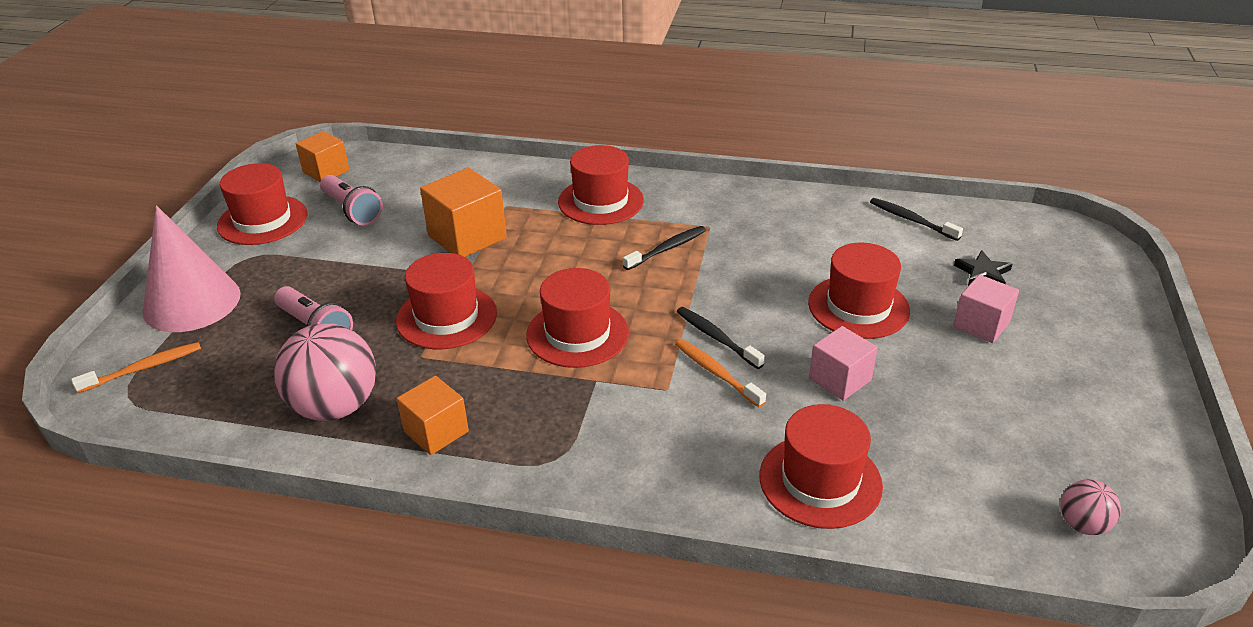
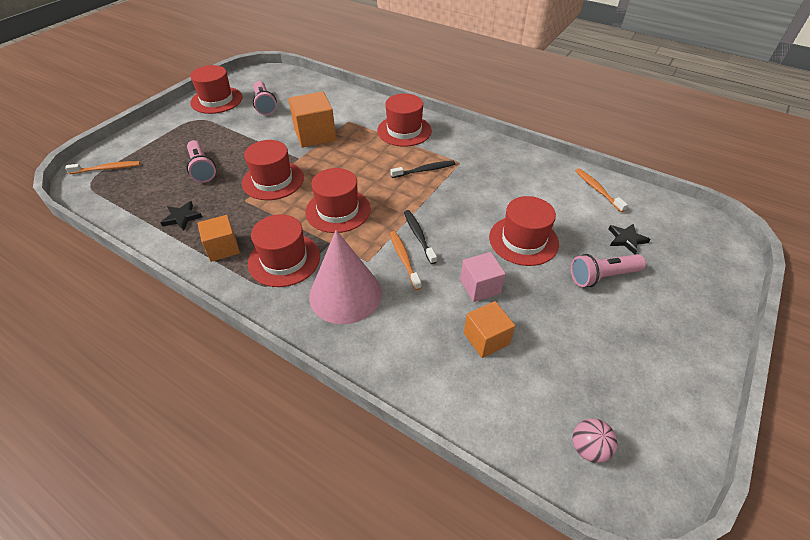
camera: 20 degrees right, 10 degrees up
(192, 302) = (153, 138): pink cone -> pink cone (345, 294)
(326, 171) = (266, 79): orange cube -> orange cube (486, 338)
(335, 407) = (182, 217): pink ball -> black star
(820, 481) = (423, 352): red hat -> red hat (284, 259)
(911, 220) = (597, 190): black toothbrush -> orange toothbrush
(981, 325) = (602, 276): pink cube -> pink flashlight

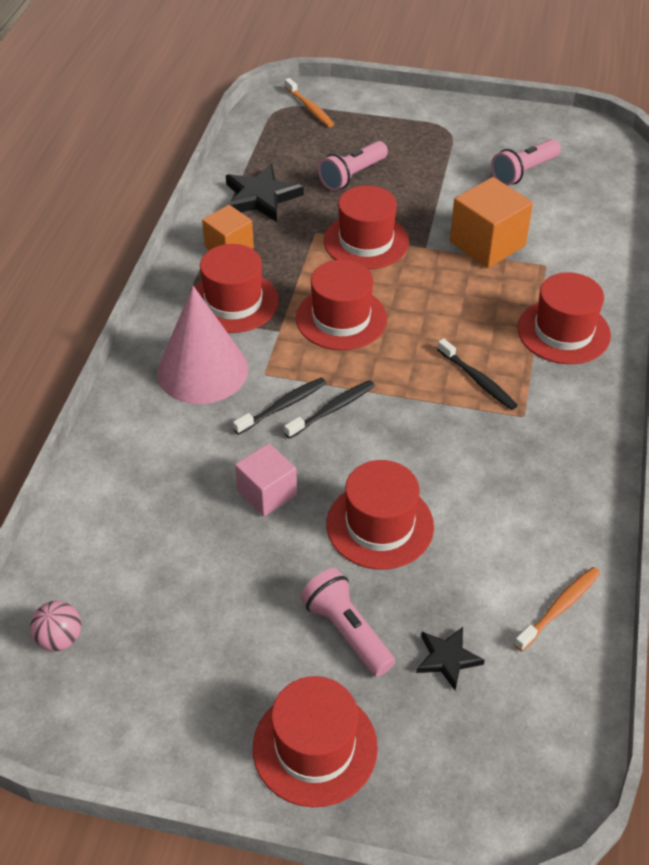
camera: 70 degrees right, 0 degrees up
(182, 217) = (261, 197): black star -> black star, size x1.70
(216, 100) = (502, 127): red hat -> red hat (315, 747)
(404, 259) = (283, 406): orange toothbrush -> black toothbrush
(486, 338) = (183, 516): orange cube -> none

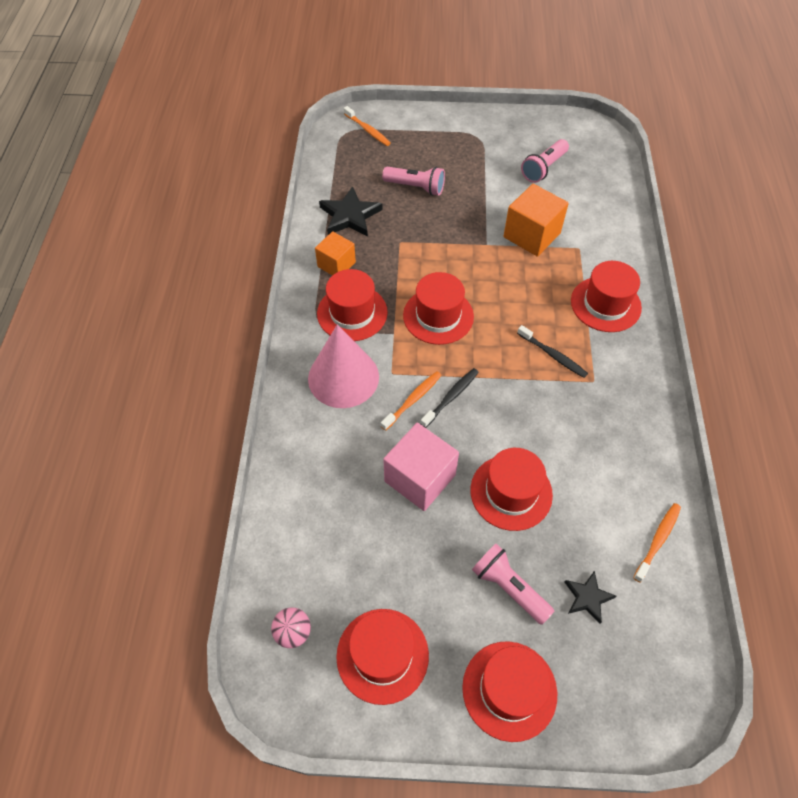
camera: 10 degrees left, 10 degrees up
(267, 493) = (420, 478): pink cube -> pink cube, size x1.55
(283, 406) = (413, 400): black toothbrush -> orange toothbrush
(352, 175) = (415, 187): pink flashlight -> pink flashlight turned 105 degrees counterclockwise
(366, 241) = (440, 245): red hat -> red hat (382, 655)

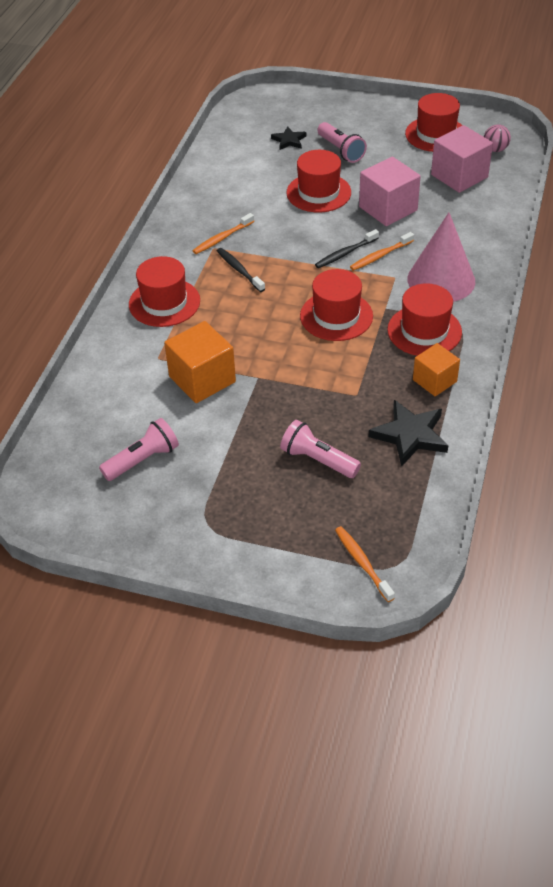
camera: 165 degrees left, 10 degrees down
(339, 559) = (459, 176): none -> pink cube
(509, 690) = (358, 114): red hat -> none
(657, 540) = (224, 158): orange toothbrush -> orange toothbrush (222, 238)

